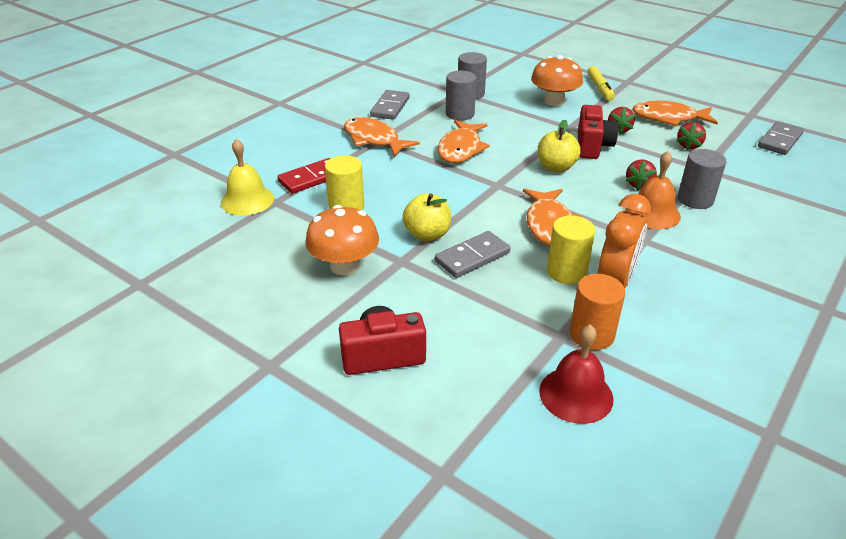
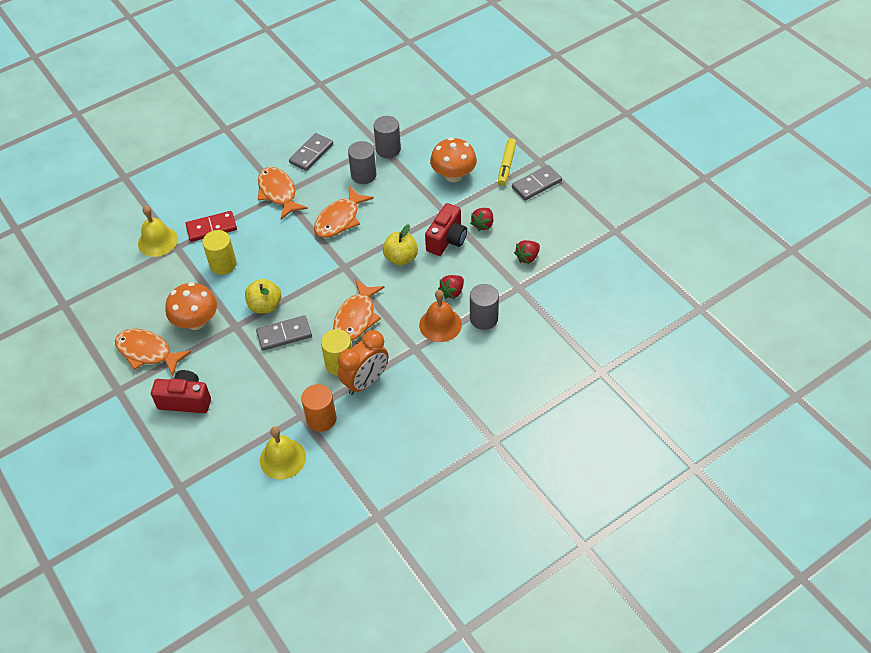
camera: 20 degrees right, 15 degrees up
(576, 394) = (282, 458): red bell -> yellow bell
(668, 118) = (537, 219): orange fish -> orange fish (147, 352)
(780, 141) = (611, 269): grey domino -> grey domino (536, 184)

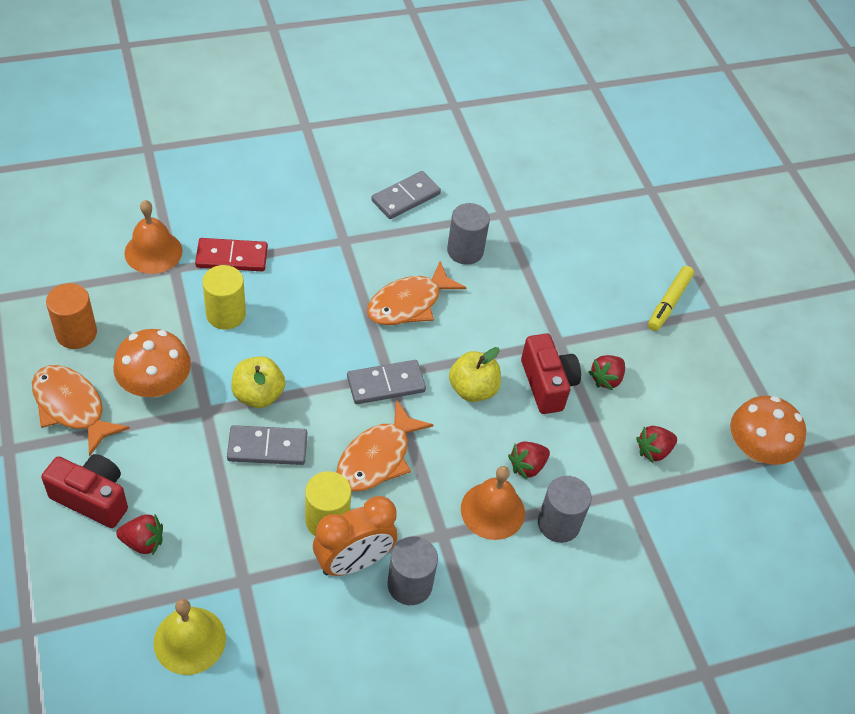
camera: 10 degrees right, 0 degrees up
(157, 241) = (153, 252): yellow bell -> orange bell
(229, 414) = (143, 542): none -> red strawberry
(278, 193) = (340, 238): orange fish -> none
(321, 419) = (269, 597): orange cylinder -> orange cylinder (76, 333)
(388, 149) = (512, 226): grey cylinder -> grey cylinder (410, 585)
(447, 240) = (547, 384): red camera -> red camera turned 60 degrees counterclockwise
(453, 175) = (589, 292): orange mushroom -> orange mushroom (756, 450)
(536, 184) = (702, 345): grey domino -> grey domino (386, 384)

